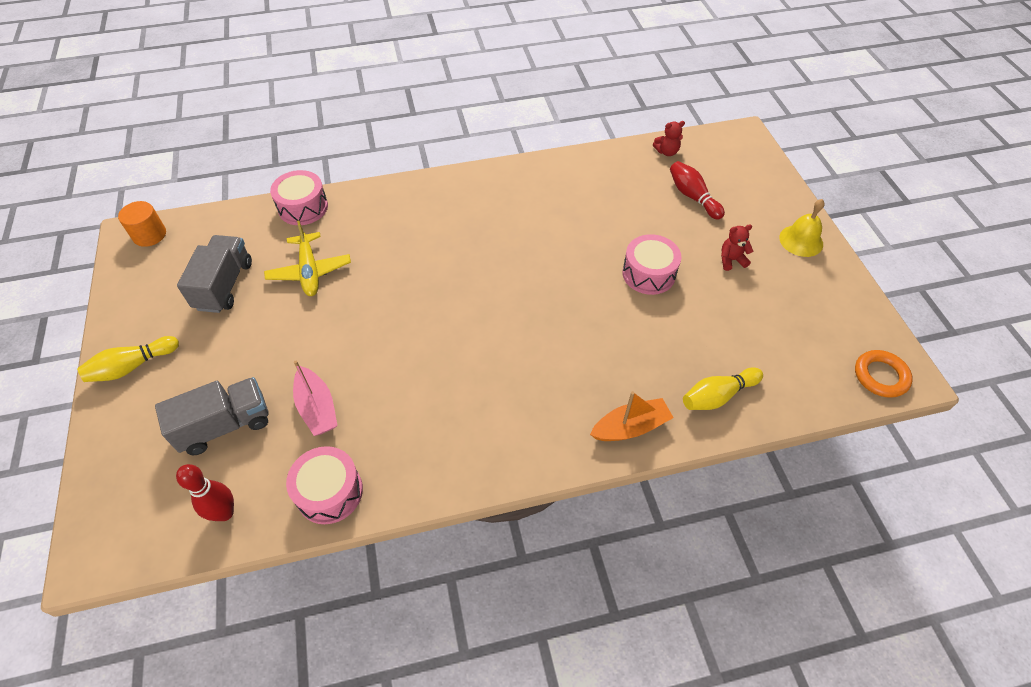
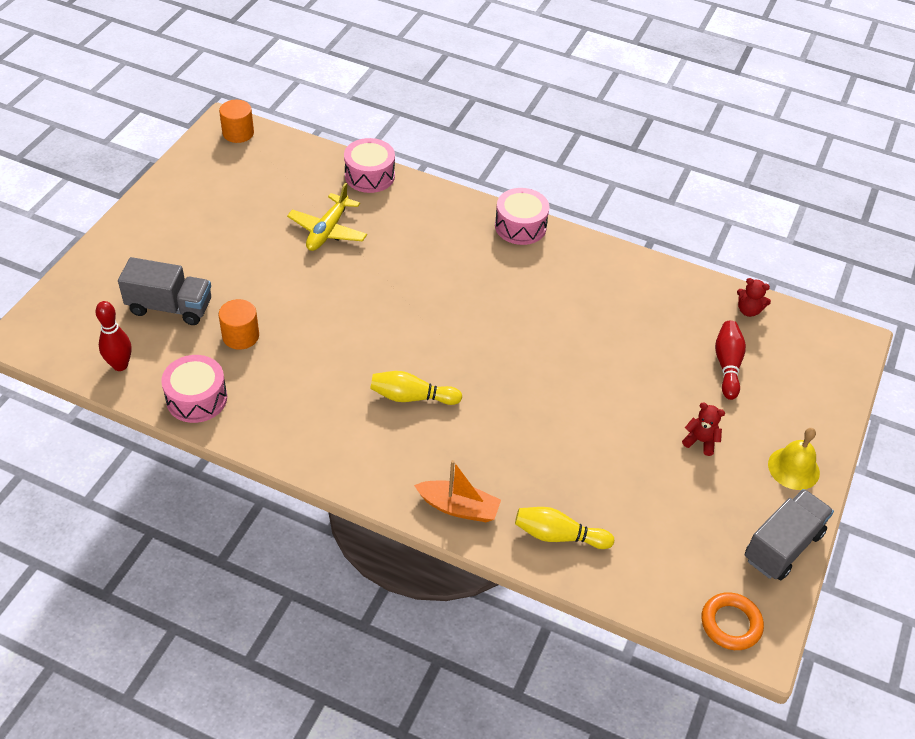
camera: 35 degrees right, 5 degrees down
(132, 366) = (146, 226): yellow bowling pin -> yellow bowling pin (412, 397)
(224, 285) = (256, 204): grey truck -> grey truck (782, 546)
(317, 408) = (240, 336): pink boat -> orange cylinder
(648, 274) = (607, 404): pink drum -> pink drum (520, 226)

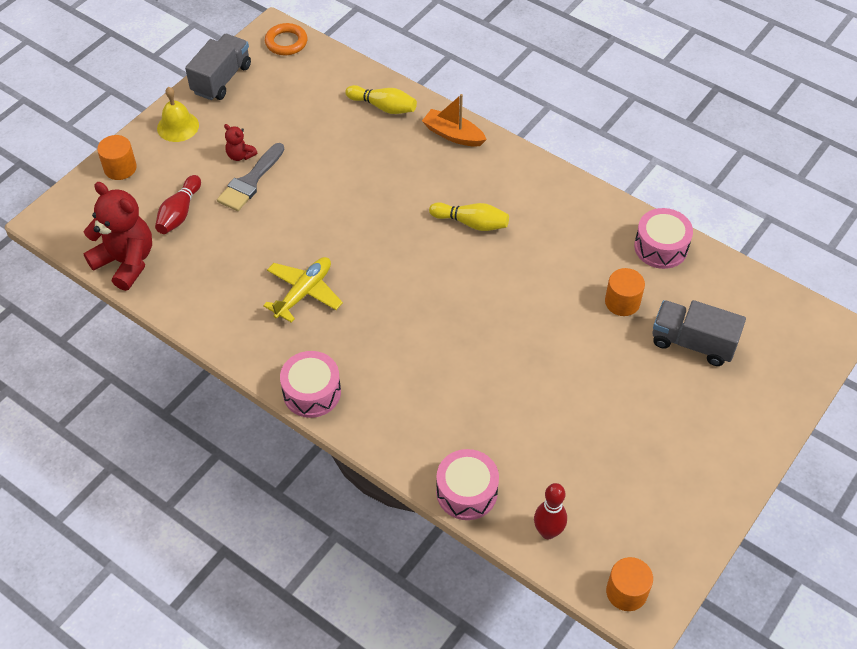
camera: 165 degrees left, 5 degrees up
(120, 365) = (733, 288): red bowling pin -> red bowling pin (548, 532)
(328, 230) = (526, 416): yellow plane -> yellow plane (304, 292)
(672, 411) = (250, 181): none -> grey brush
(748, 310) = (126, 262): red teddy bear -> red teddy bear, size x2.15
(782, 546) = (221, 79): grey truck -> grey truck turned 150 degrees clockwise
(822, 406) = (120, 168): none -> orange cylinder

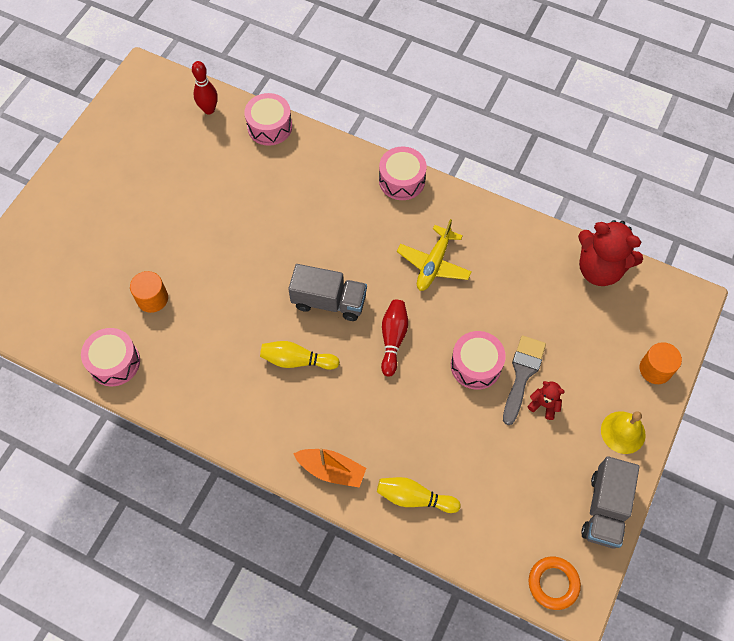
camera: 170 degrees right, 10 degrees up
(179, 213) = (575, 327): red bowling pin -> red bowling pin (393, 339)
(293, 195) = (476, 365): none -> pink drum
(626, 592) = (154, 81): orange cylinder -> none
(692, 343) = (92, 269): grey truck -> grey truck (329, 301)

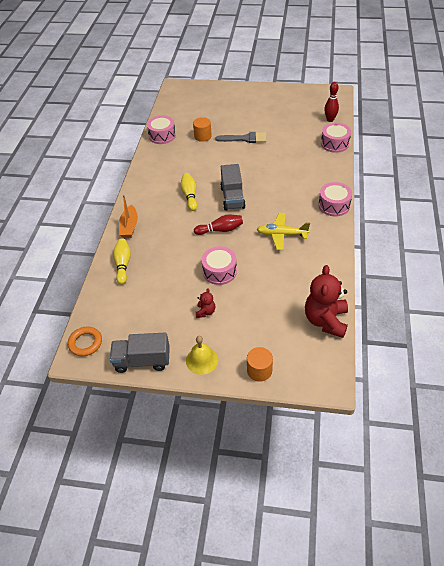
camera: 75 degrees right, 15 degrees down
(522, 374) = (223, 296): grey brush -> grey brush (245, 138)

